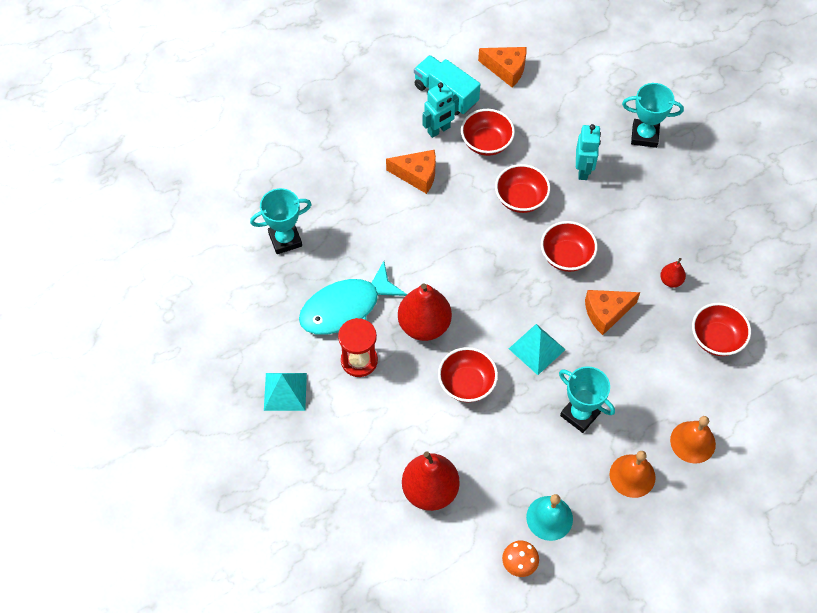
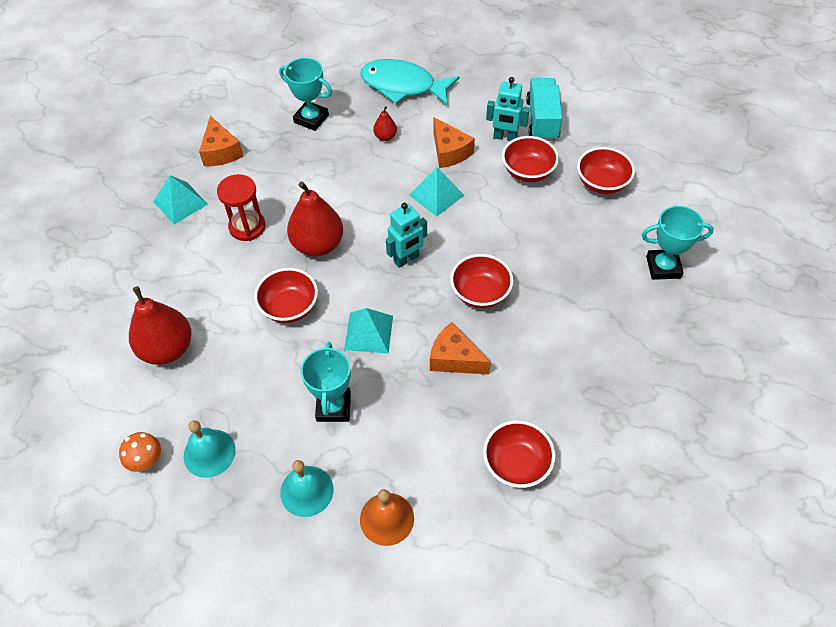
camera: 50 degrees right, 5 degrees down
(346, 308) = (286, 189): turquoise fish -> turquoise fish (403, 86)
(451, 215) = (436, 195): none -> turquoise pyramid
(506, 69) = (610, 139): orange cheese -> orange cheese (221, 152)
(520, 199) = (501, 227): red bowl -> red bowl (601, 183)
(583, 170) = (577, 249): turquoise robot -> turquoise robot (406, 259)
(632, 475) = (306, 491): orange bell -> turquoise bell
(644, 135) = (663, 267): turquoise trophy -> turquoise trophy turned 60 degrees counterclockwise
(671, 280) = (539, 385): red pear -> red pear (385, 136)

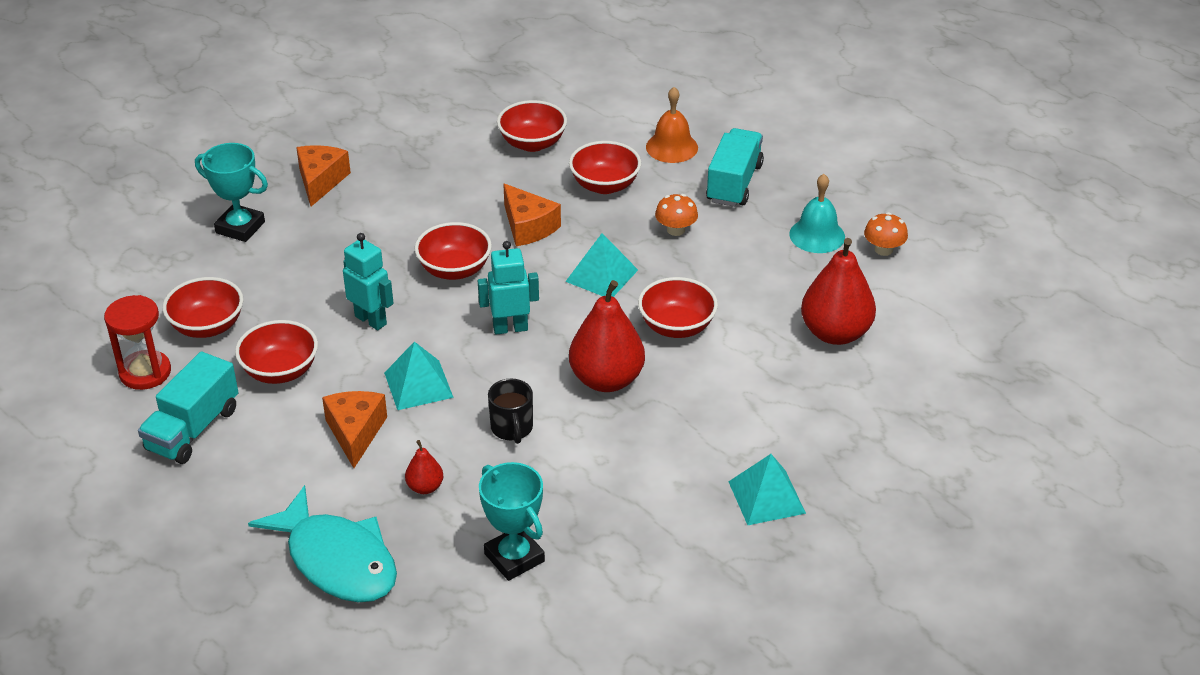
camera: 155 degrees left, 15 degrees down
(221, 152) = (678, 554): orange cheese -> orange cheese (320, 181)
(247, 227) = (686, 432): red hourglass -> red hourglass (145, 372)
(306, 491) = (734, 183): turquoise bell -> turquoise truck
(333, 407) = (676, 230): turquoise trophy -> orange mushroom
(358, 188) = (512, 428): none -> black mug
(420, 436) = (605, 185): none -> red bowl
(505, 137) = (265, 424): turquoise robot -> turquoise robot (371, 320)

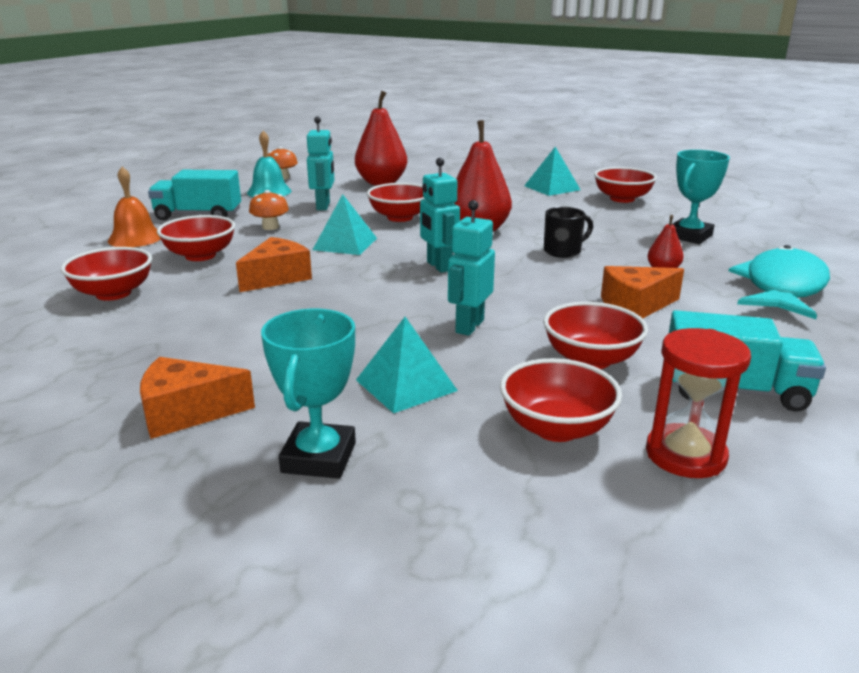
camera: 105 degrees left, 15 degrees down
(418, 385) = (546, 290): turquoise pyramid -> turquoise pyramid (406, 385)
(454, 269) = (361, 299): red bowl -> red bowl (622, 199)
(741, 273) = (323, 206): none -> turquoise robot

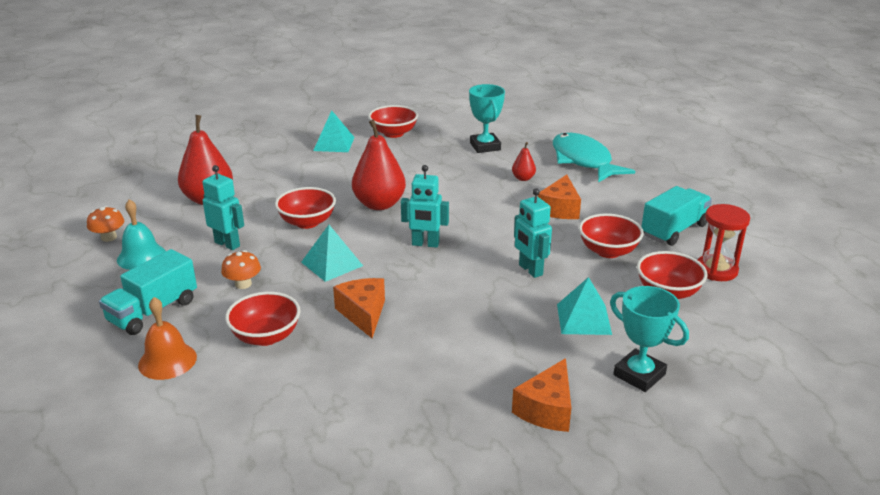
camera: 55 degrees left, 5 degrees up
(113, 293) = (299, 400): red bowl -> none
(563, 251) = (456, 193): black mug -> none

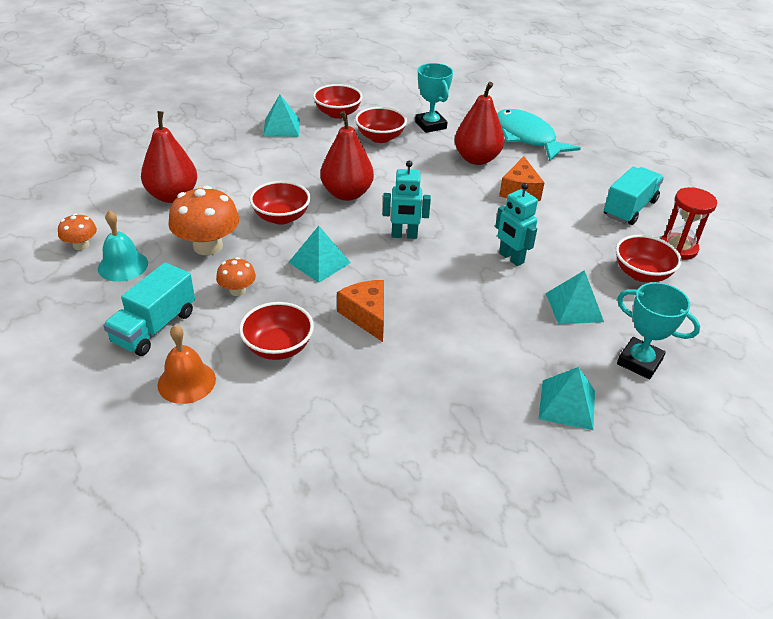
camera: 10 degrees left, 10 degrees up
(227, 244) = (208, 246): turquoise robot -> orange mushroom
(523, 178) = (476, 159): red pear -> red pear, size x2.11
(547, 409) = (567, 404): orange cheese -> turquoise pyramid
(608, 251) = (576, 234): red bowl -> red bowl (380, 137)

